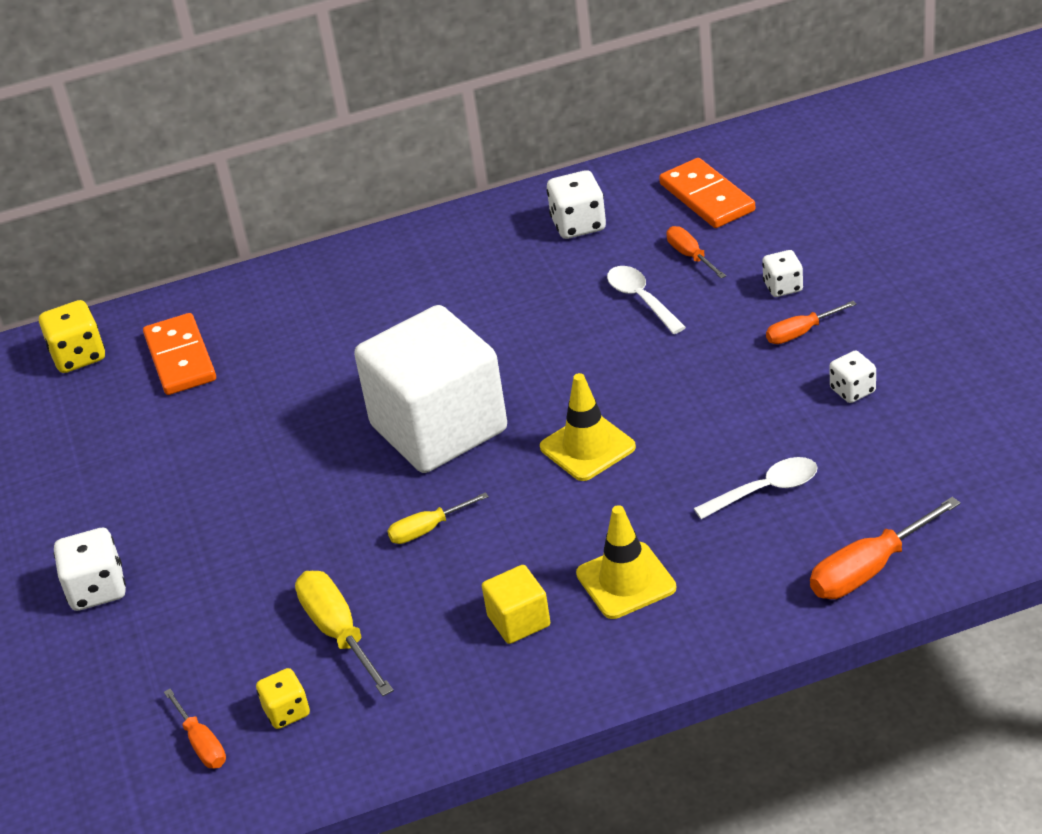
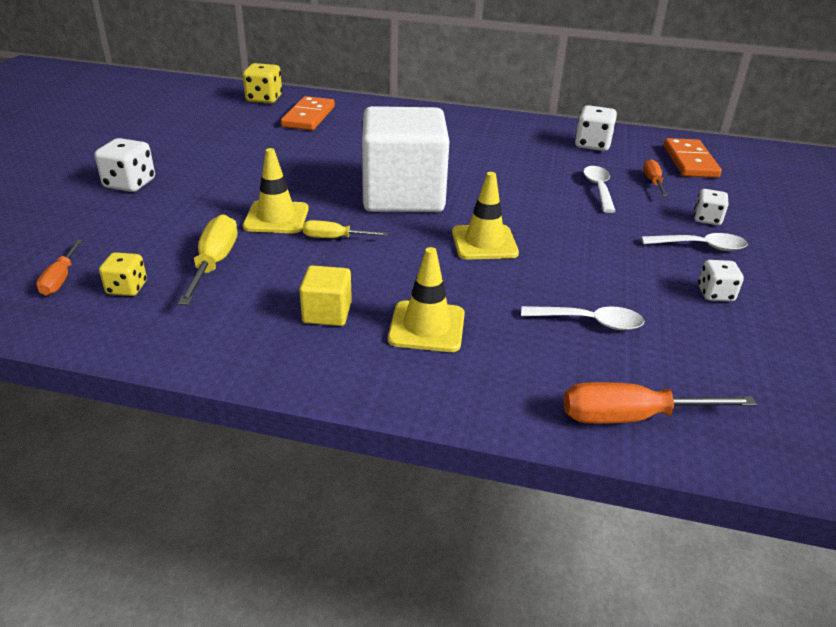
camera: 25 degrees right, 5 degrees down
(333, 538) = (276, 218): none -> yellow traffic cone
(801, 333) = (700, 246): orange screwdriver -> white spoon

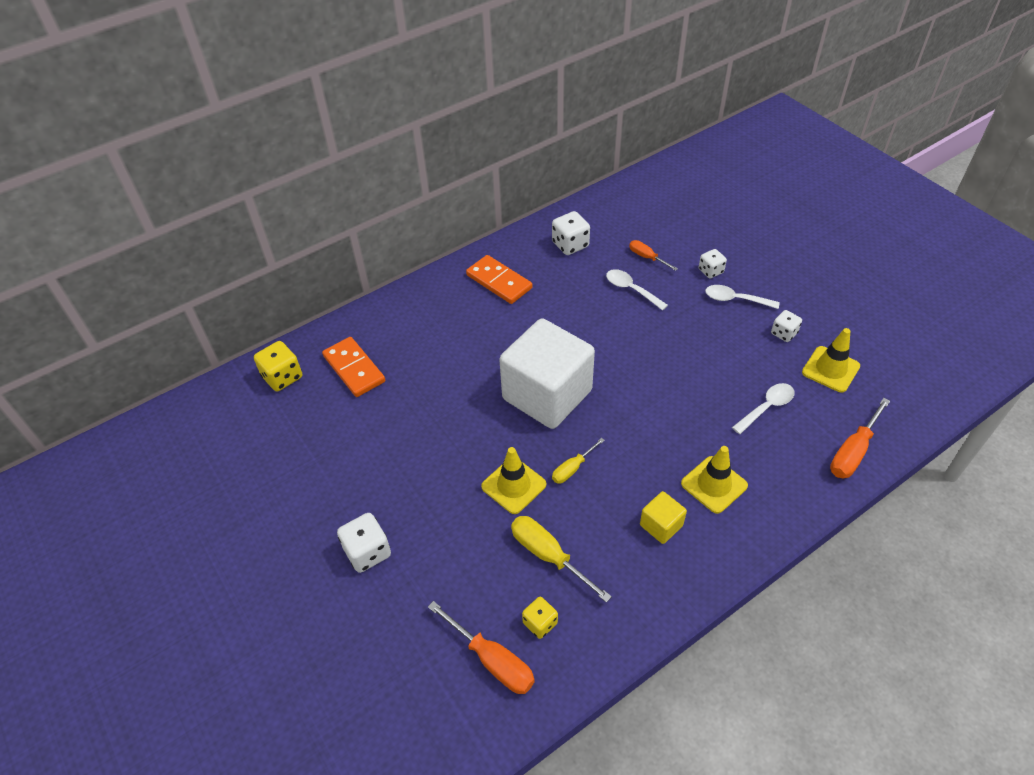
camera: 45 degrees left, 15 degrees up
(61, 279) = (492, 660): orange screwdriver -> orange screwdriver, size x1.63
(484, 243) = (646, 394): yellow traffic cone -> yellow traffic cone (830, 369)
(690, 161) = (638, 218): orange domino -> orange domino (499, 281)
(700, 246) = (735, 299): white spoon -> white spoon turned 120 degrees counterclockwise

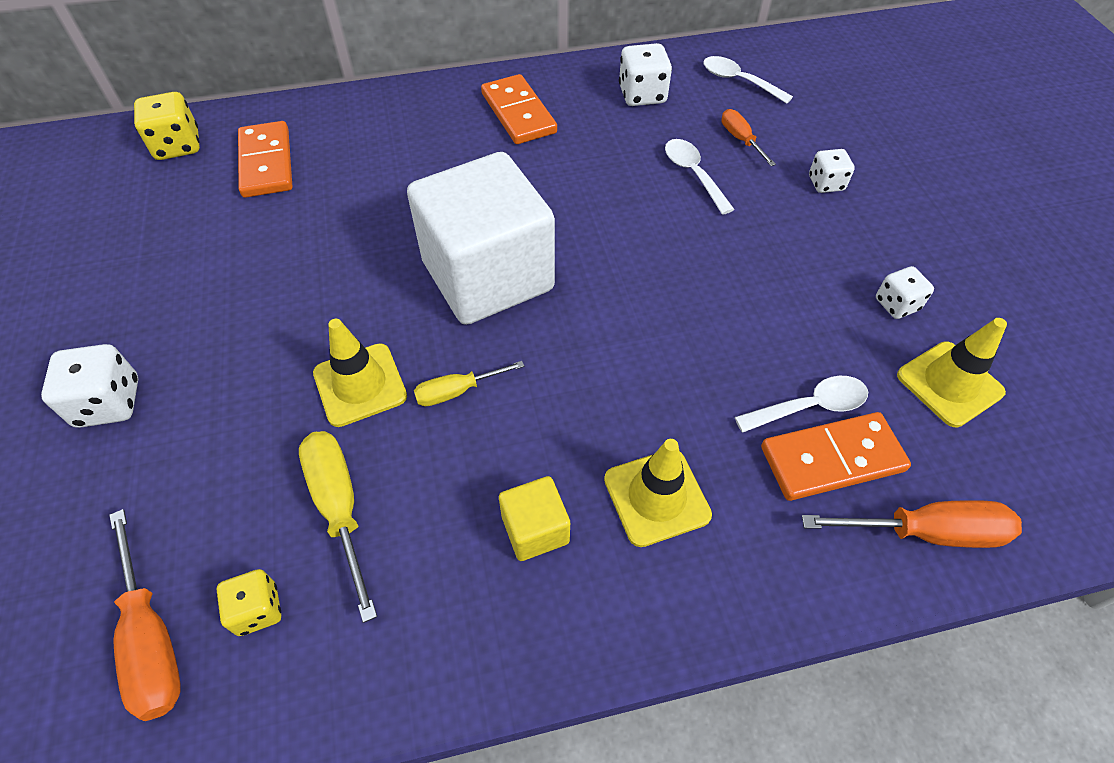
camera: 20 degrees right, 5 degrees up
(735, 299) = (843, 233): white spoon -> white spoon (739, 81)
(791, 431) = (832, 459): none -> orange domino
(853, 451) = (925, 532): orange screwdriver -> orange screwdriver turned 150 degrees counterclockwise

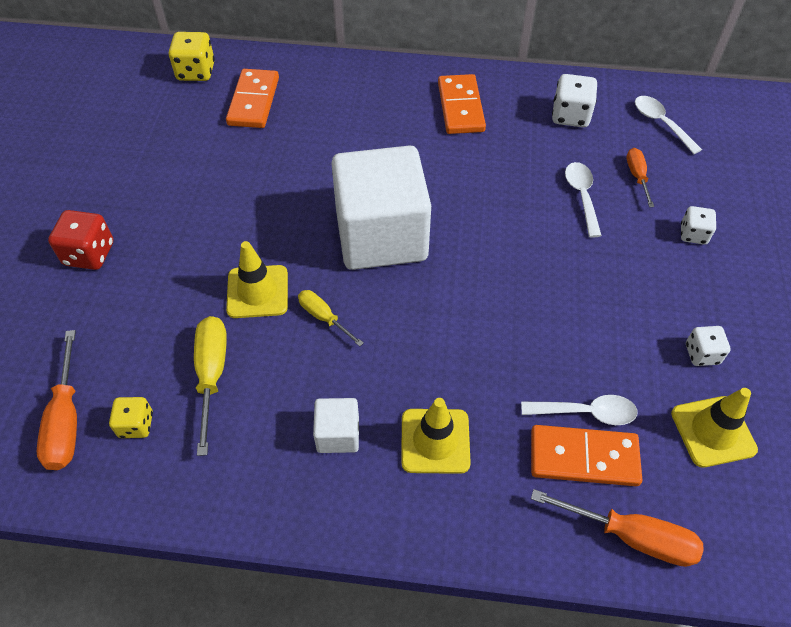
camera: 20 degrees right, 0 degrees up
(109, 403) = (89, 254): white dice -> red dice
(457, 391) = (324, 317): yellow screwdriver -> yellow screwdriver turned 45 degrees clockwise
(535, 529) = (338, 434): yellow cube -> white cube

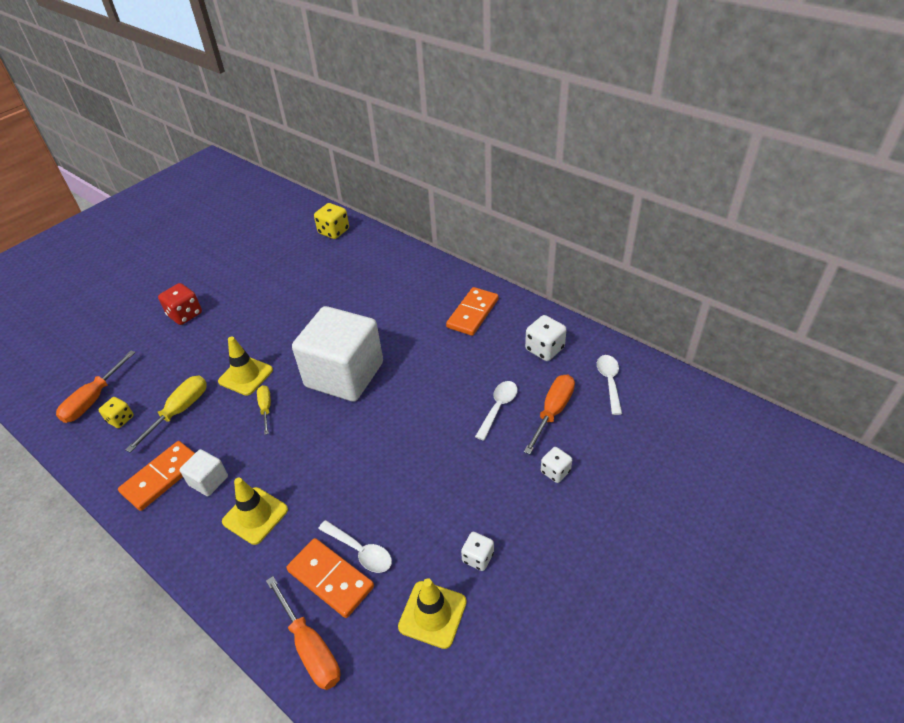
camera: 35 degrees right, 10 degrees down
(254, 101) = (349, 261): orange domino -> orange domino (162, 477)
(637, 177) = (553, 412): orange screwdriver -> orange screwdriver, size x1.63

